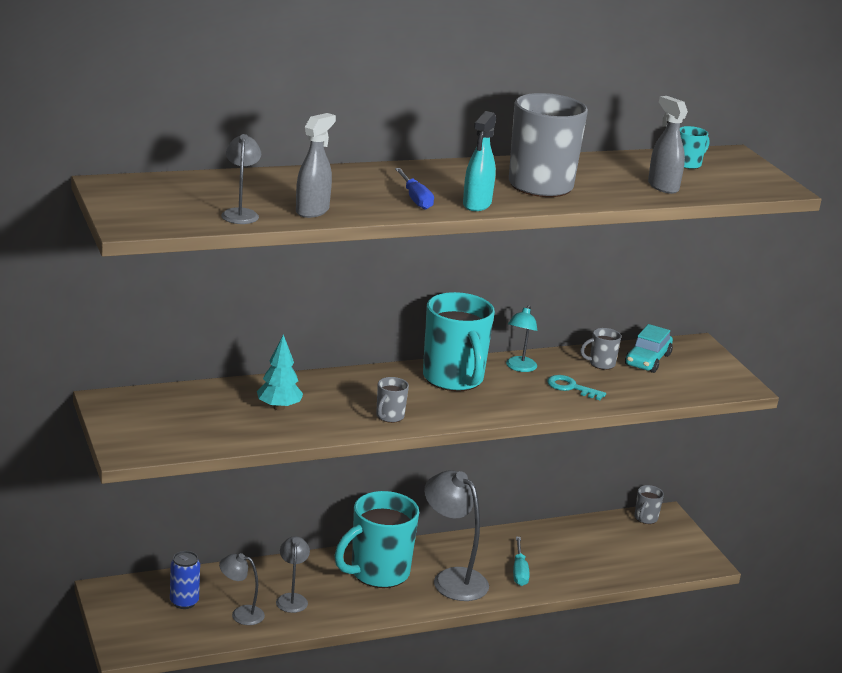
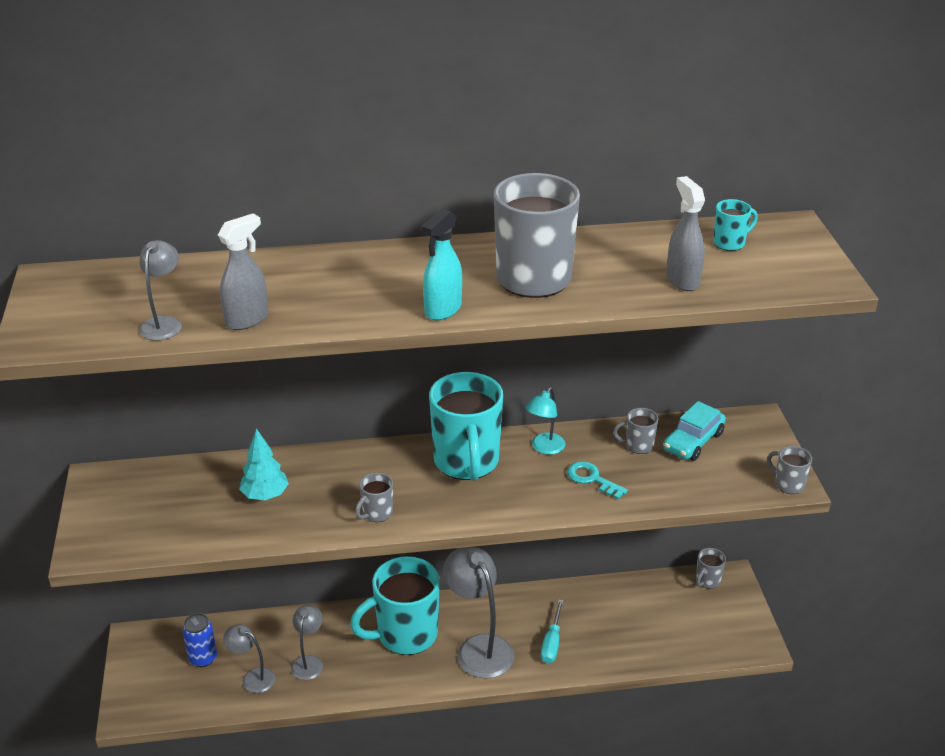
camera: 15 degrees right, 10 degrees up
(415, 199) = (375, 300): blue screwdriver -> none
(739, 386) = (788, 484): none -> grey mug

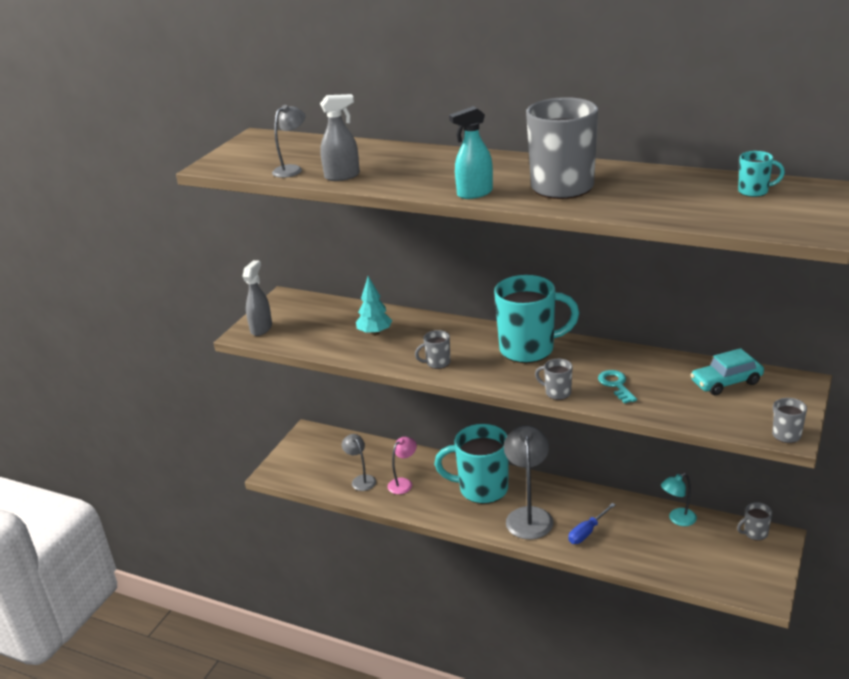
camera: 35 degrees right, 5 degrees down
(203, 658) = (339, 457): blue can -> none
(309, 662) = (403, 483): grey lamp -> pink lamp
(466, 462) = (529, 349): turquoise mug -> turquoise mug turned 120 degrees counterclockwise
(544, 448) = (596, 355): turquoise lamp -> turquoise lamp (677, 519)
(552, 643) = (587, 532): turquoise screwdriver -> blue screwdriver
(638, 445) = (675, 373): grey mug -> grey mug (557, 393)
(682, 280) = (681, 208): grey spray bottle -> grey spray bottle (261, 328)

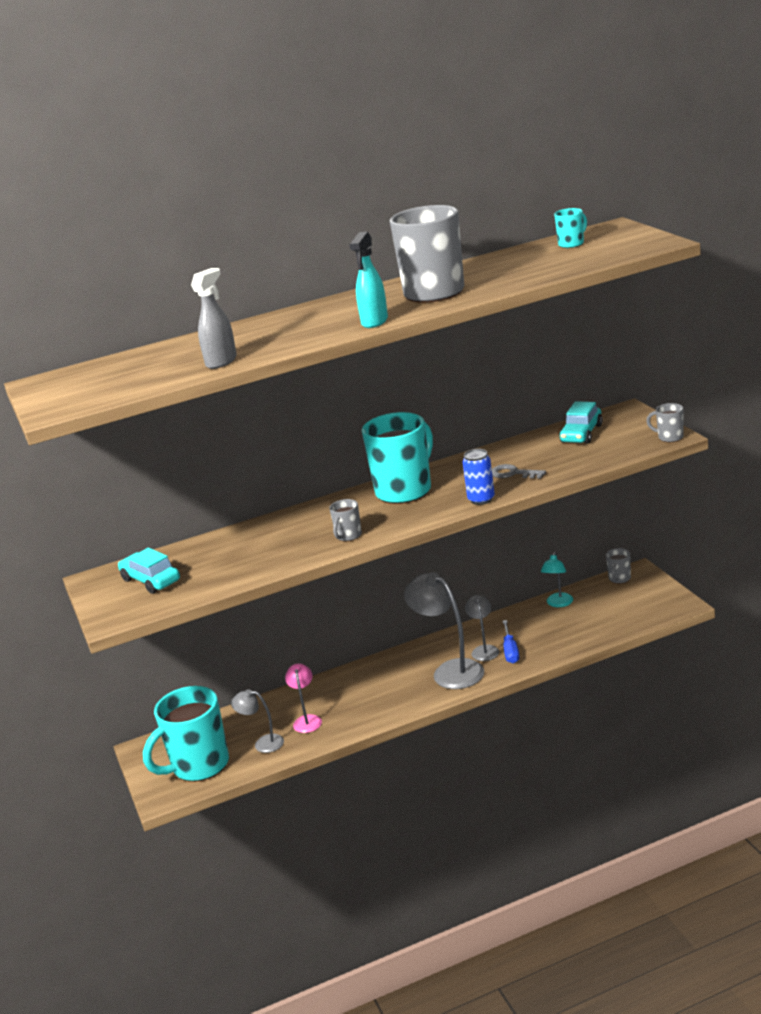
camera: 45 degrees left, 5 degrees down
(261, 328) = (121, 607): grey spray bottle -> none
(292, 169) = (155, 379): grey lamp -> grey lamp (484, 650)
(302, 319) = (151, 580): none -> turquoise car
(375, 333) = (247, 550): turquoise tree -> none
(481, 489) = (382, 680): turquoise mug -> turquoise mug (199, 766)
(557, 393) = (481, 499): grey mug -> blue can
(616, 385) = (513, 473): turquoise key -> grey key

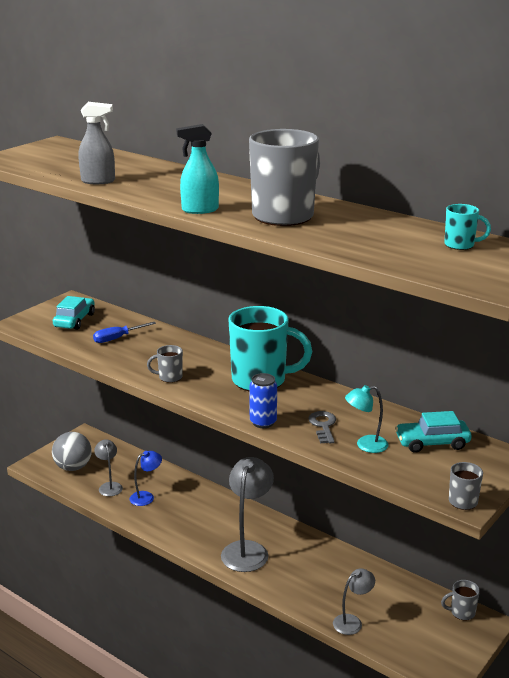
camera: 55 degrees right, 0 degrees up
(199, 766) = (73, 467): turquoise mug -> grey ball
(307, 720) = (146, 497): pink lamp -> blue lamp
(484, 650) = (289, 559): grey lamp -> grey lamp (352, 622)
(510, 651) = (295, 576): blue screwdriver -> blue screwdriver (117, 338)
(558, 603) = (390, 583): turquoise lamp -> turquoise lamp (365, 445)

